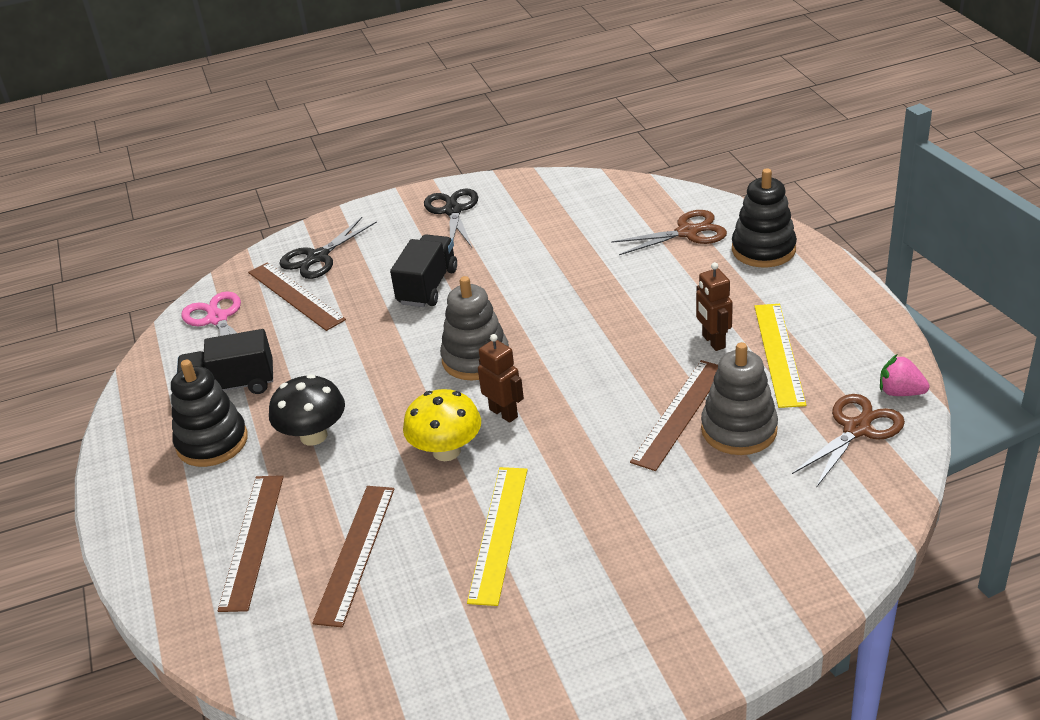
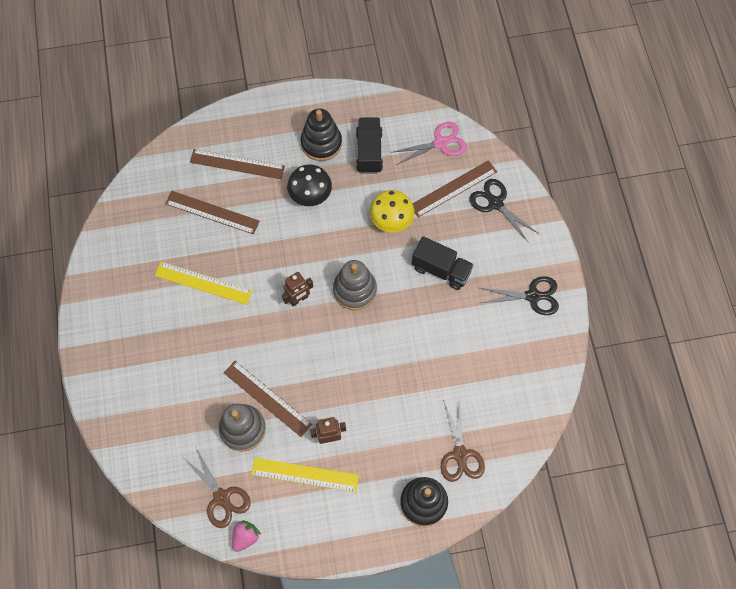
camera: 95 degrees right, 30 degrees up
(446, 451) = (275, 264): yellow mushroom -> yellow mushroom (391, 220)

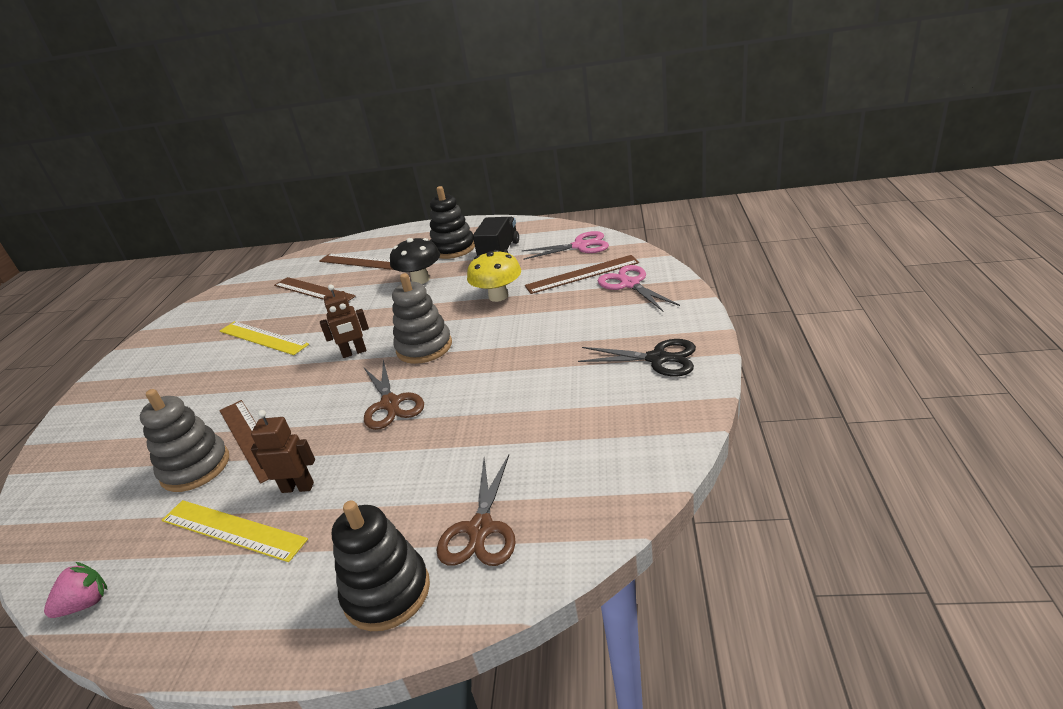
camera: 20 degrees right, 35 degrees down
(222, 497) = (101, 545): brown scissors -> brown scissors (391, 404)
(441, 269) = (540, 333): black truck -> none
(495, 203) = (629, 284): black scissors -> pink scissors

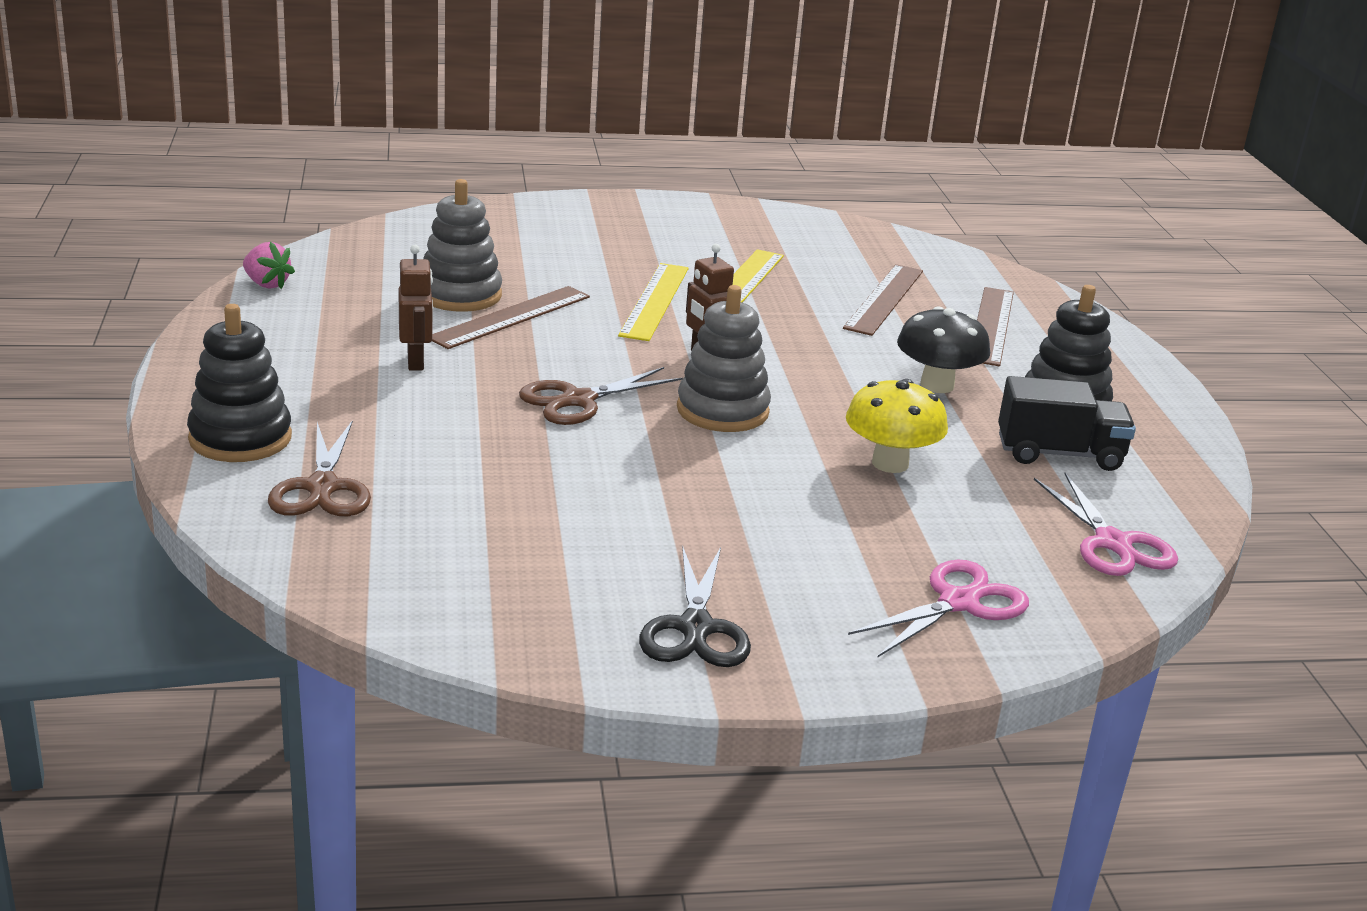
camera: 70 degrees right, 5 degrees down
(232, 530) = (352, 336): yellow ruler -> yellow ruler (654, 301)
(480, 529) = (322, 488): brown scissors -> brown scissors turned 90 degrees counterclockwise
(582, 274) = (988, 547): brown ruler -> none

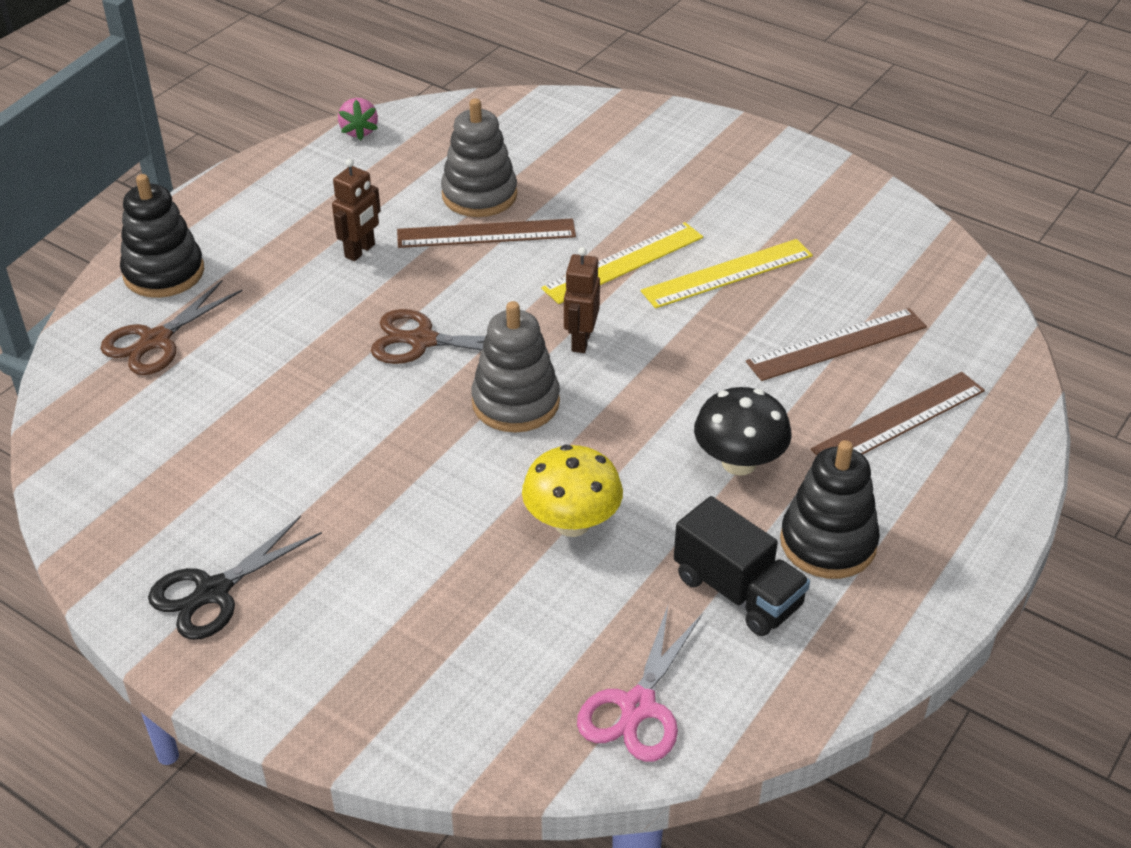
camera: 45 degrees right, 15 degrees up
(959, 602) = (423, 684): pink scissors -> none

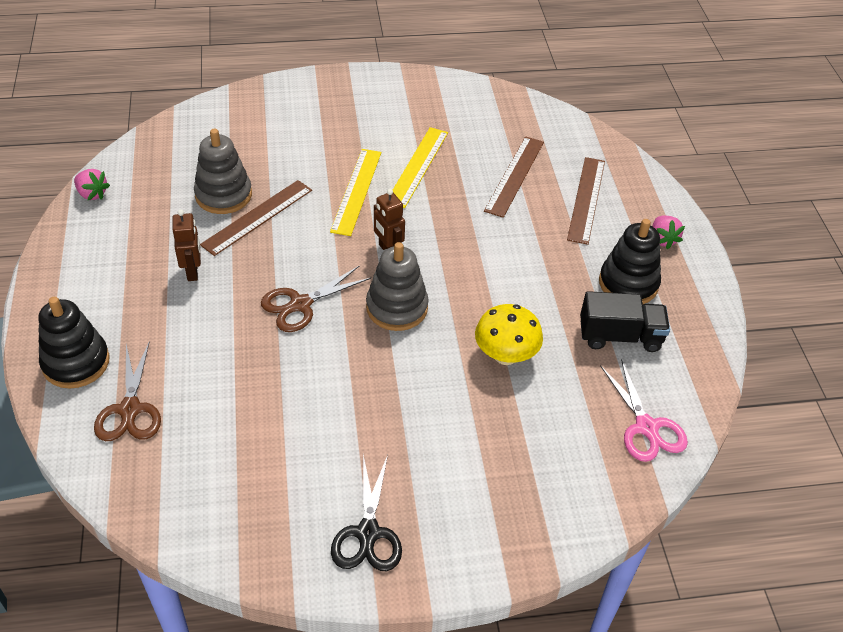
camera: 45 degrees left, 5 degrees up
(739, 462) = (543, 268): black mushroom -> none
(945, 522) = (662, 239): none -> pink strawberry

